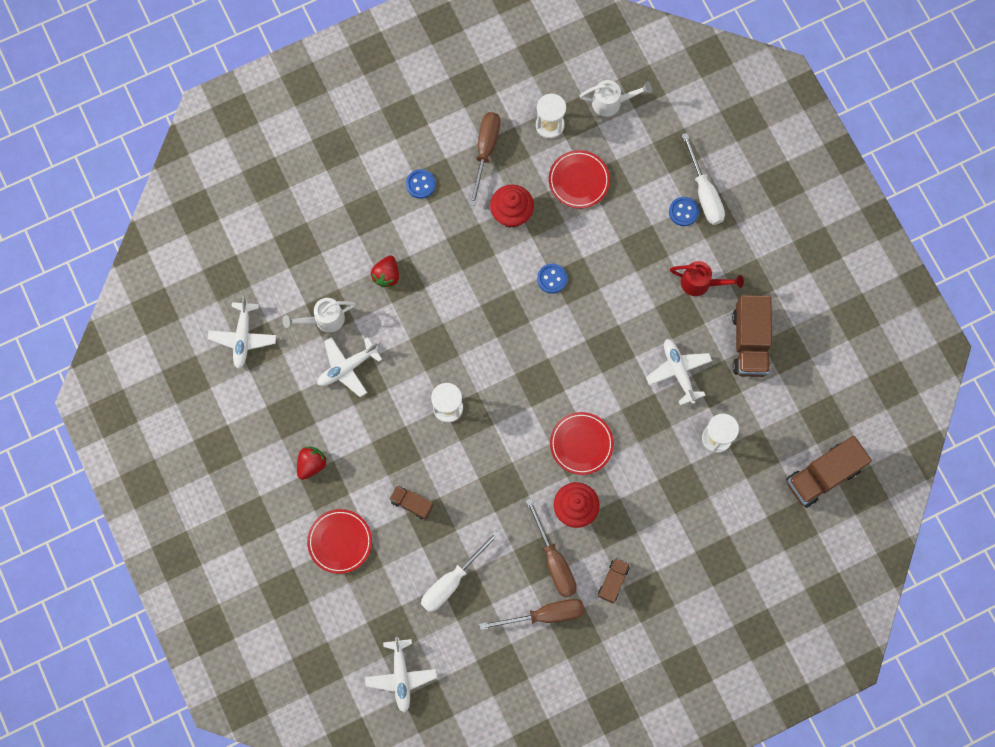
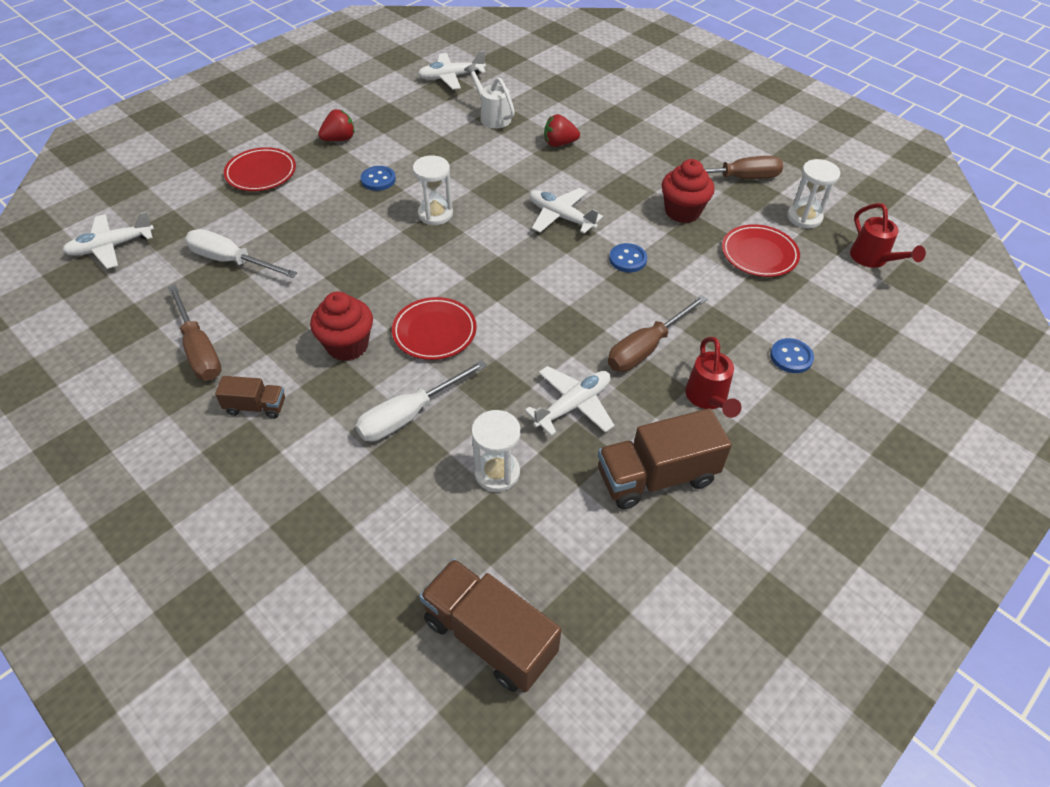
camera: 70 degrees right, 25 degrees down
(311, 464) = (339, 139): red strawberry -> red strawberry turned 45 degrees counterclockwise
(347, 368) = (449, 140): white plane -> white plane (560, 217)
(412, 504) = (316, 212): brown truck -> none
(420, 184) = (669, 144): blue button -> blue button (378, 180)
(554, 560) = (273, 342): brown screwdriver -> brown screwdriver (646, 348)
(612, 103) = (873, 260): white watering can -> red watering can
(704, 193) = (831, 372): white screwdriver -> white screwdriver (409, 415)

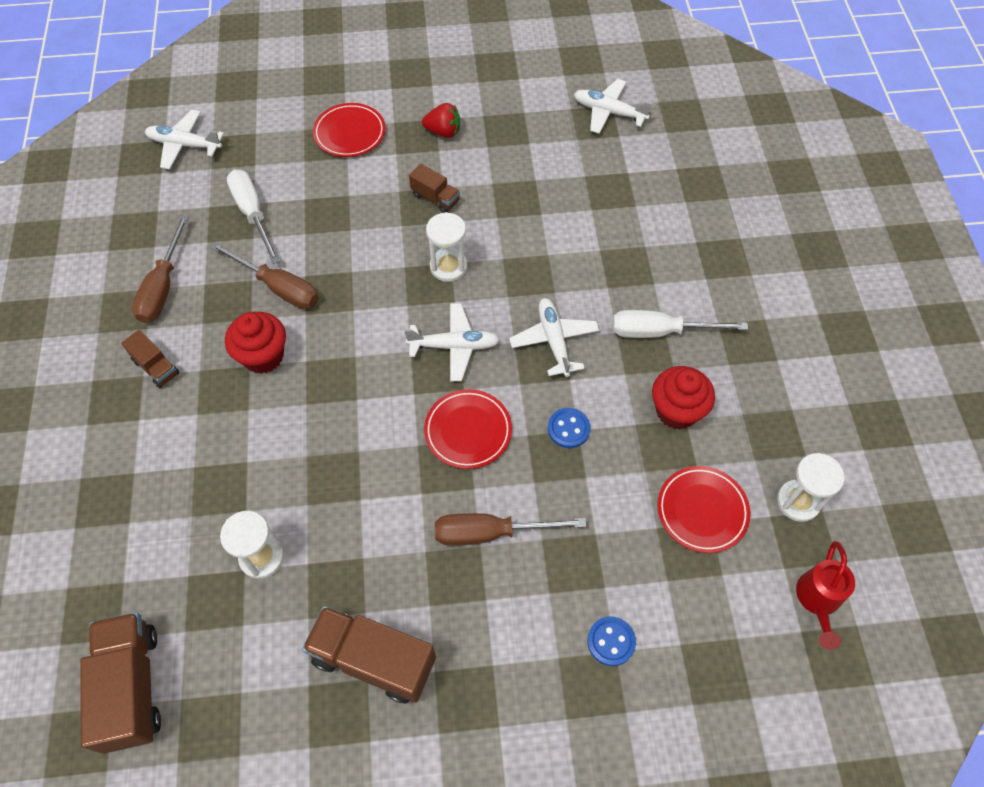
camera: 40 degrees right, 10 degrees up
(378, 180) = (435, 198): blue button -> brown truck
(409, 415) = (248, 455): white screwdriver -> white screwdriver (660, 331)
(434, 332) = (337, 389): red plate -> red plate (468, 431)
(492, 116) = (602, 183): white watering can -> none
(559, 143) = (636, 254): red strawberry -> none
(573, 405) = (375, 542): white plane -> white plane (454, 346)
(708, 399) = (490, 624): red watering can -> none
(737, 178) = (776, 408): brown screwdriver -> brown screwdriver (278, 287)

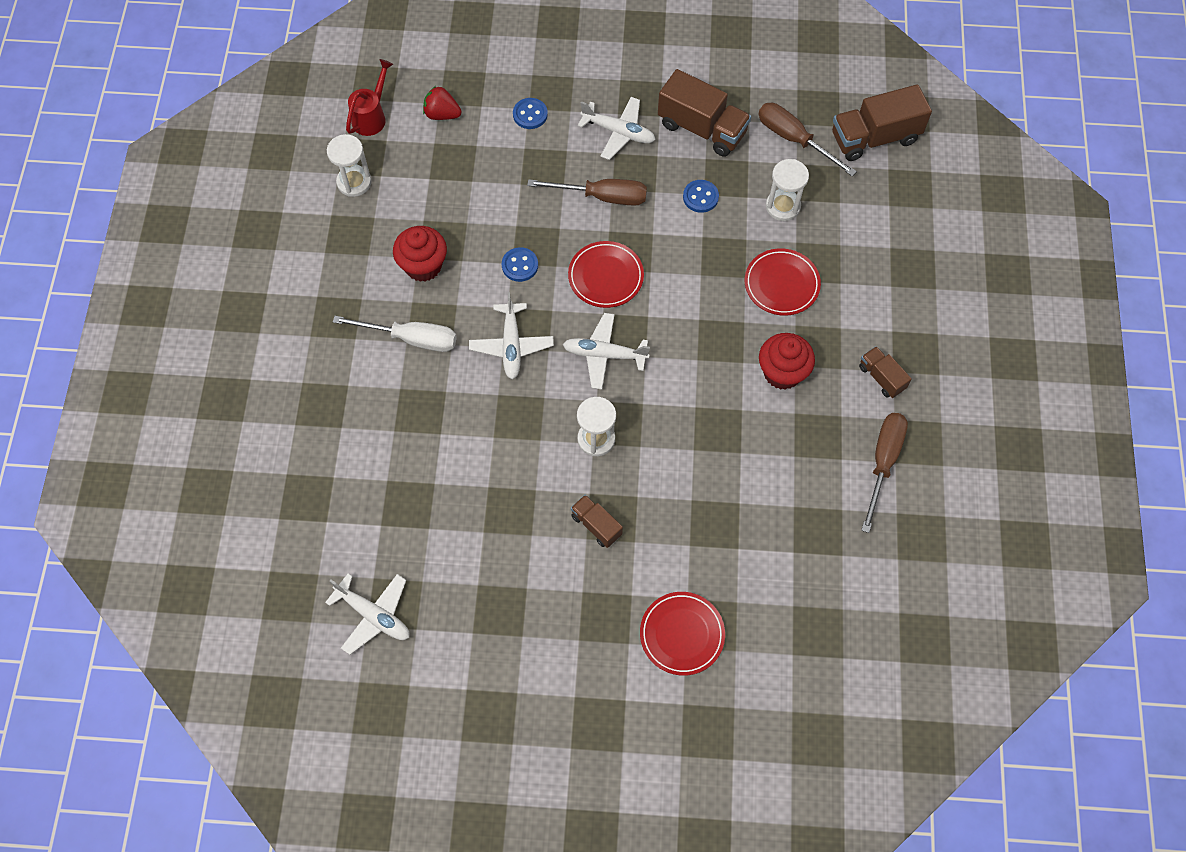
camera: 170 degrees left, 5 degrees up
(132, 687) = (874, 137): brown truck -> brown truck turned 75 degrees clockwise
(184, 145) = (875, 649): white plane -> white plane (619, 132)
(253, 214) = (794, 537): white screwdriver -> none
(278, 287) = (767, 443): brown screwdriver -> brown screwdriver (794, 139)
(367, 553) = (700, 197): none -> blue button
(443, 132) = (572, 618): red strawberry -> red strawberry (442, 114)
(702, 511) = (432, 187): red plate -> red plate (781, 284)

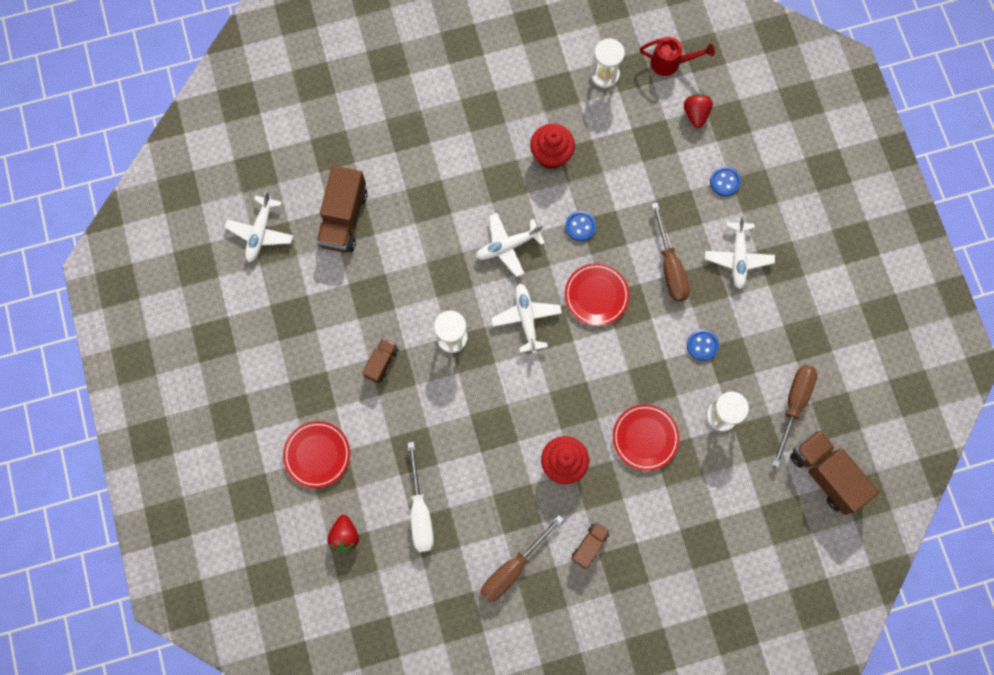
camera: 70 degrees right, 10 degrees up
(411, 339) = (485, 171): white screwdriver -> white screwdriver (420, 511)
(702, 128) = (771, 324): brown truck -> brown truck (344, 218)
(790, 633) = (345, 535): none -> red strawberry
(883, 462) = (513, 568): brown screwdriver -> brown screwdriver turned 135 degrees clockwise

